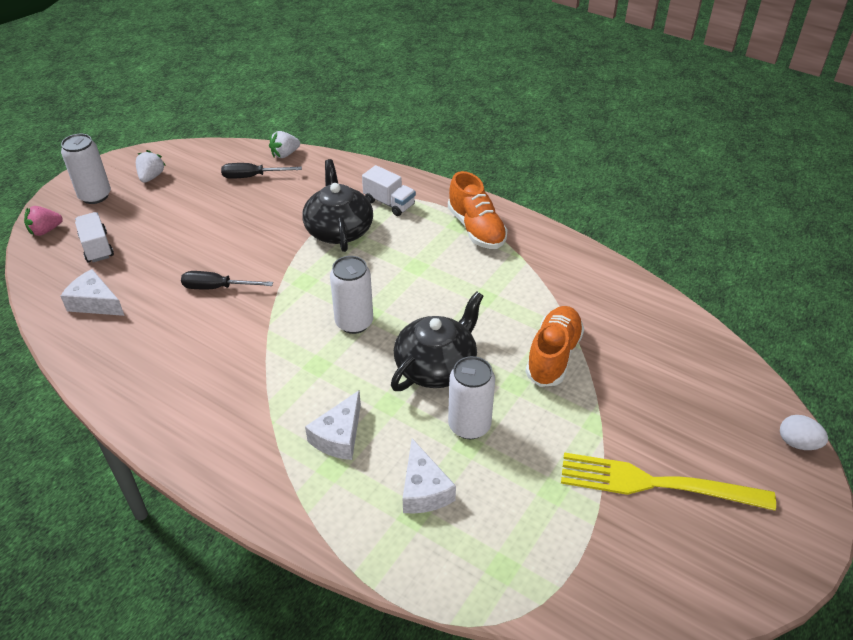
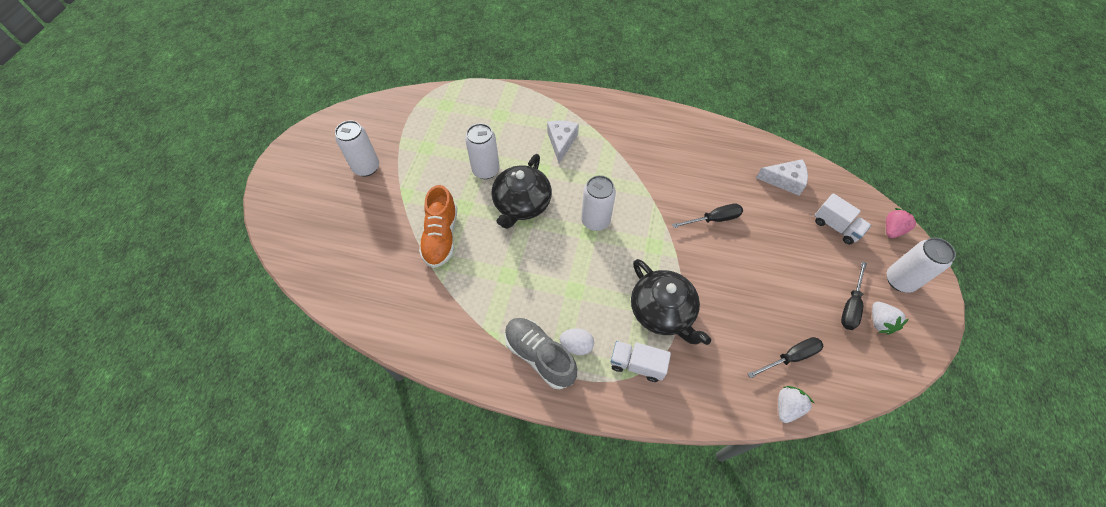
camera: 160 degrees right, 15 degrees up
(162, 192) = (850, 305): none -> black screwdriver
(423, 489) = (499, 128): white cheese -> none
(476, 229) = (539, 356): orange shoe -> grey shoe
(654, 484) = (366, 167): yellow fork -> white can
(797, 443) = (269, 219): white egg -> white egg (576, 346)

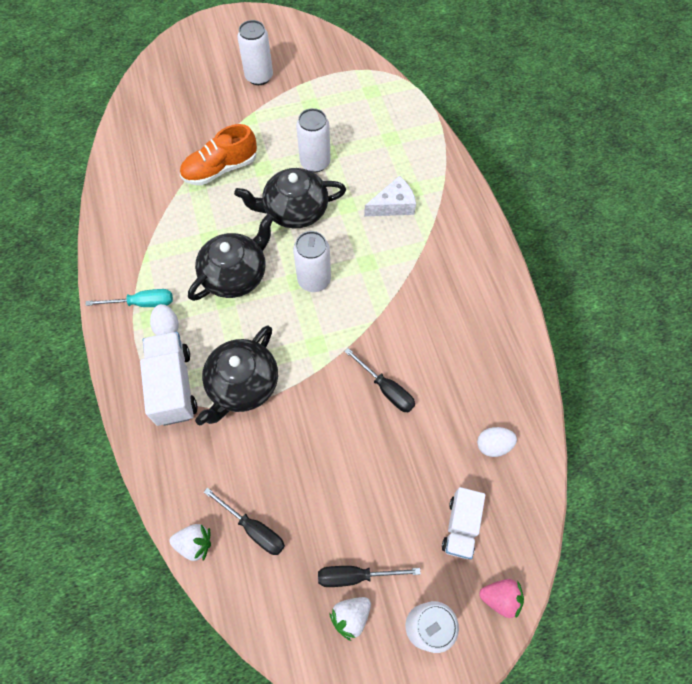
camera: 60 degrees right, 5 degrees up
(539, 356) = (142, 303): grey shoe -> turquoise screwdriver
(555, 271) = (235, 274): none -> black teapot
(637, 364) = (173, 386): white truck -> white truck, size x1.52
(784, 181) = (493, 445): white cheese -> white egg

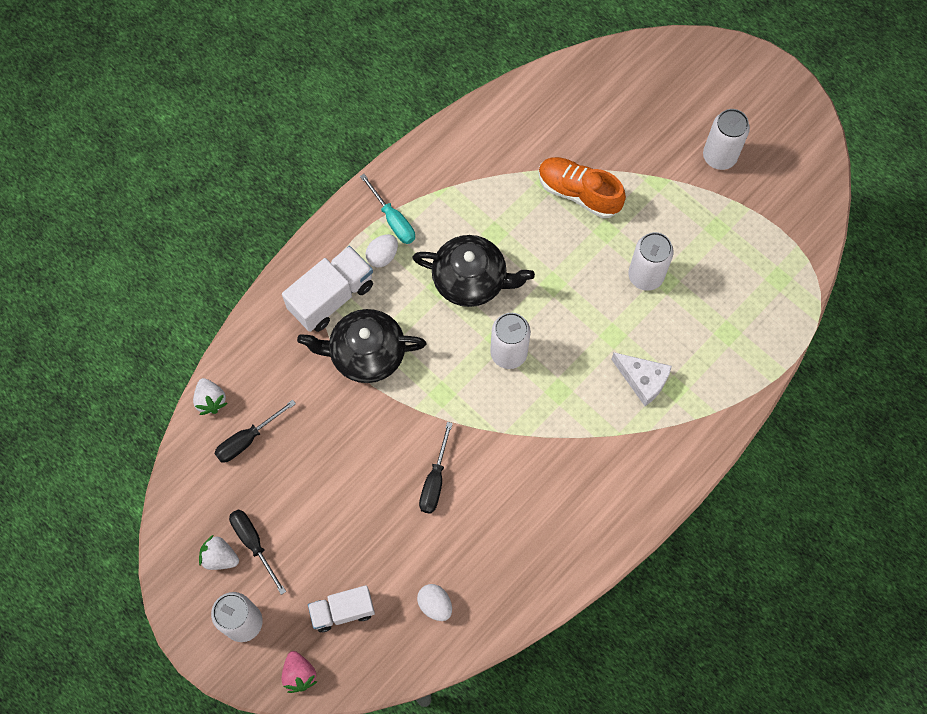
camera: 60 degrees right, 5 degrees up
(254, 529) = (247, 439): black screwdriver -> black screwdriver turned 45 degrees clockwise
(294, 210) = (575, 290): black teapot -> none

